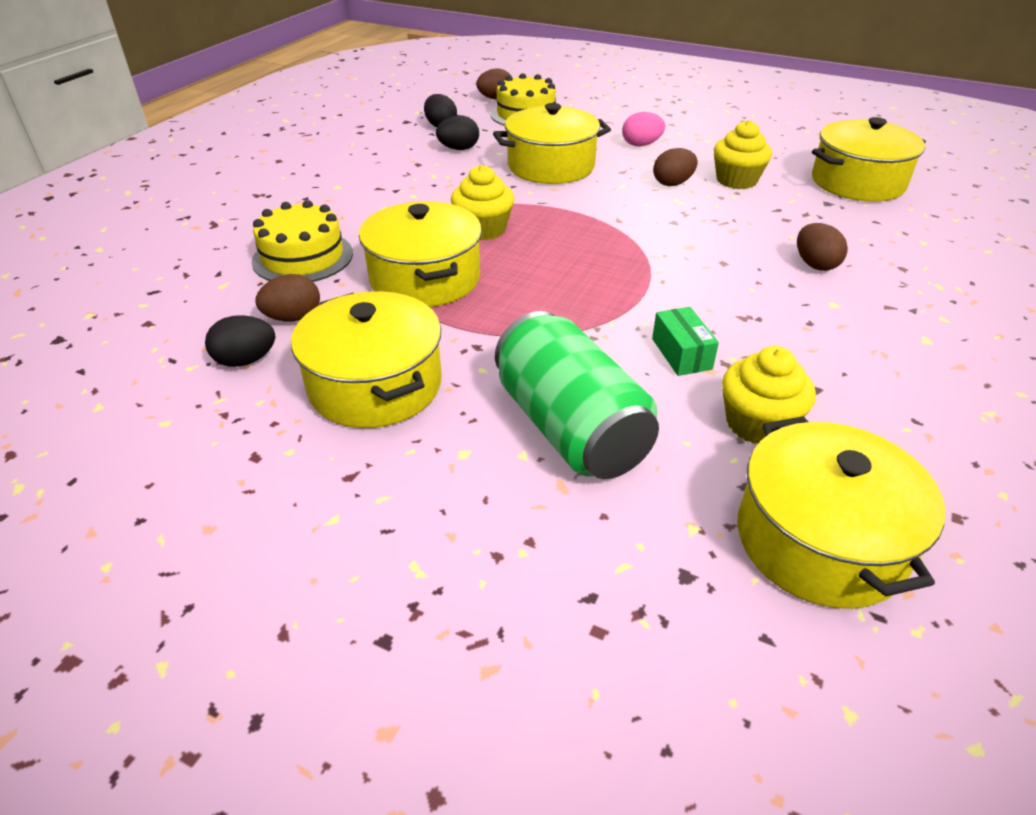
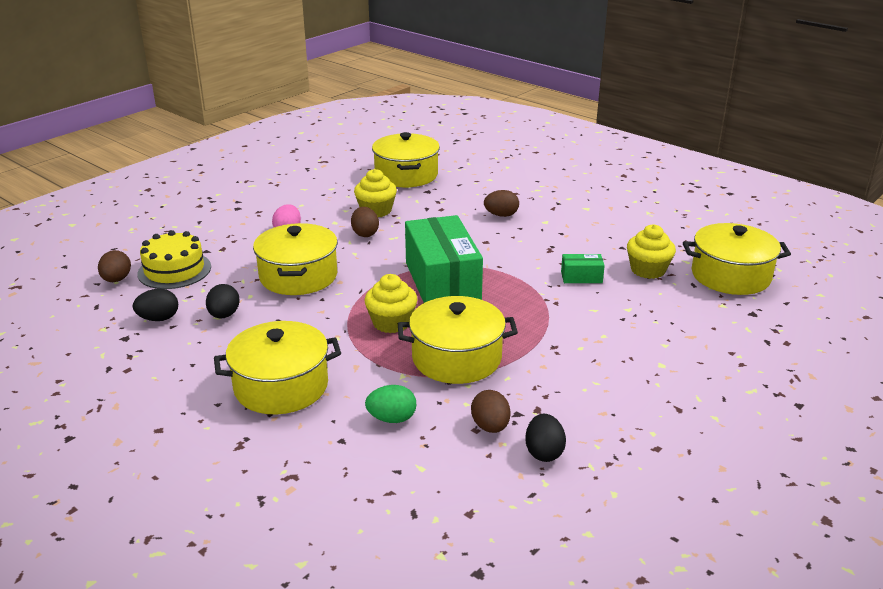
camera: 75 degrees left, 10 degrees down
(303, 257) = (392, 419): yellow cake -> green egg
(375, 385) = (589, 392): yellow pot -> yellow pot (281, 386)
(570, 428) = (644, 325): green can -> none
(593, 246) = (442, 282): none -> green box

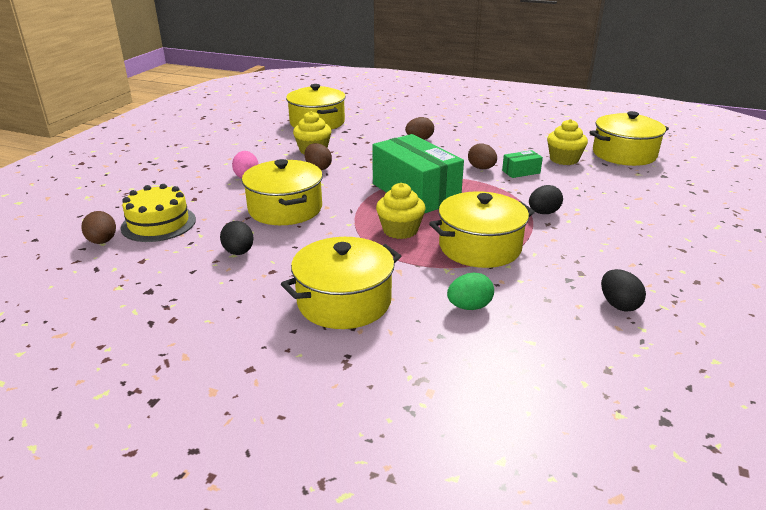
camera: 20 degrees left, 0 degrees up
(159, 319) = (173, 267): black egg -> black egg (543, 213)
(490, 427) = (557, 294): brown egg -> brown egg (481, 168)

